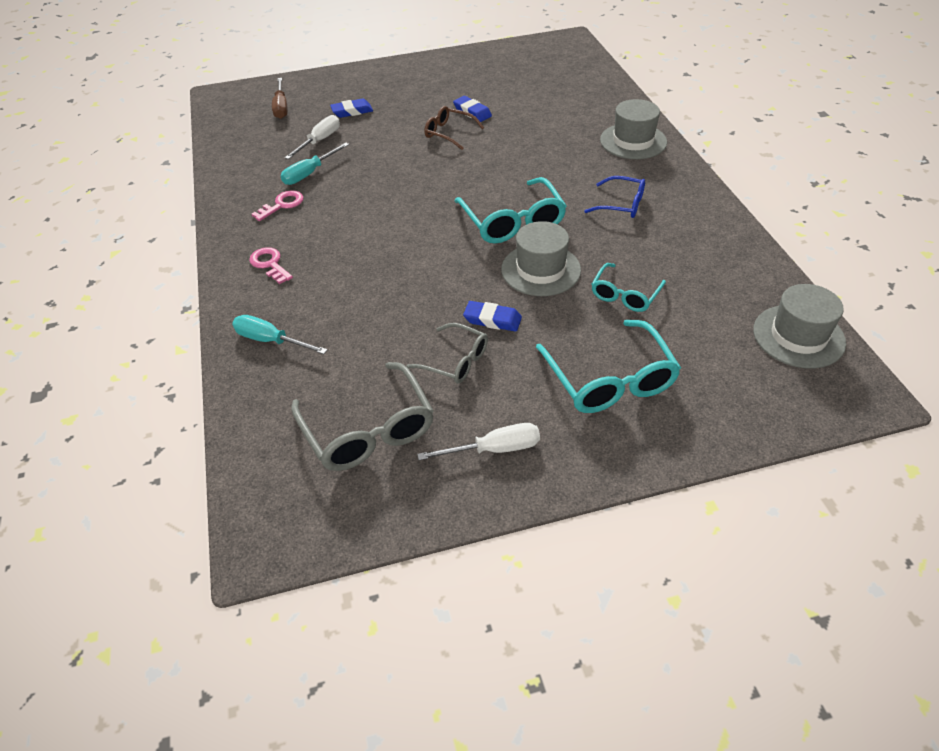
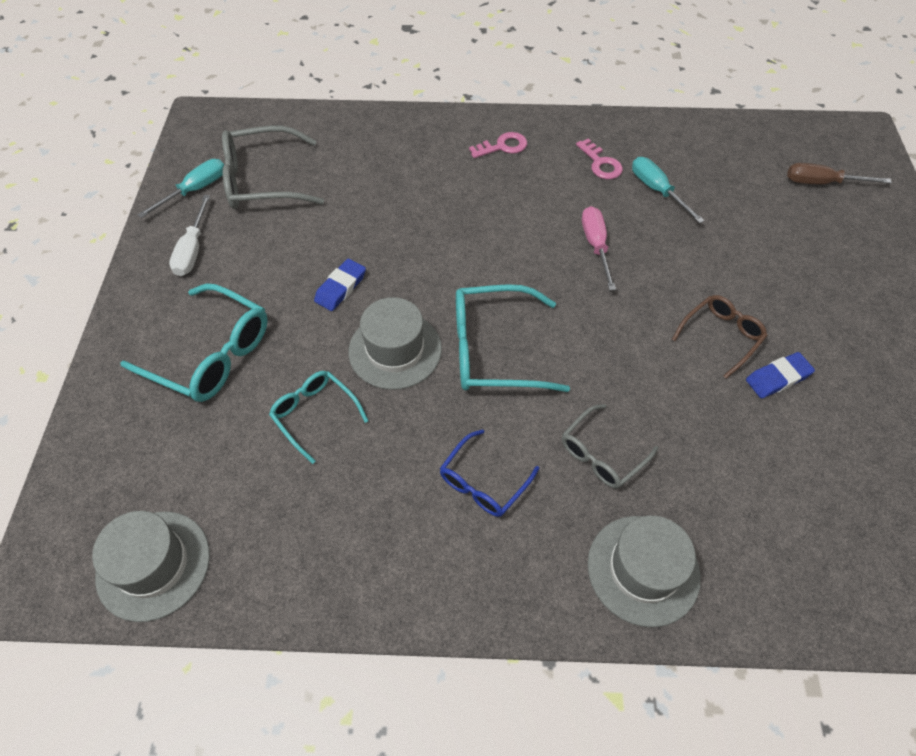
camera: 105 degrees right, 10 degrees up
(271, 341) = (396, 138): turquoise screwdriver -> turquoise screwdriver (195, 190)
(319, 141) = (729, 207): white screwdriver -> none
(352, 111) = (801, 247): blue eraser -> none
(384, 193) = (595, 246): none -> pink screwdriver
(455, 361) = (303, 248): grey glasses -> grey glasses (602, 454)
(610, 379) = (210, 354): turquoise glasses -> turquoise glasses turned 150 degrees counterclockwise

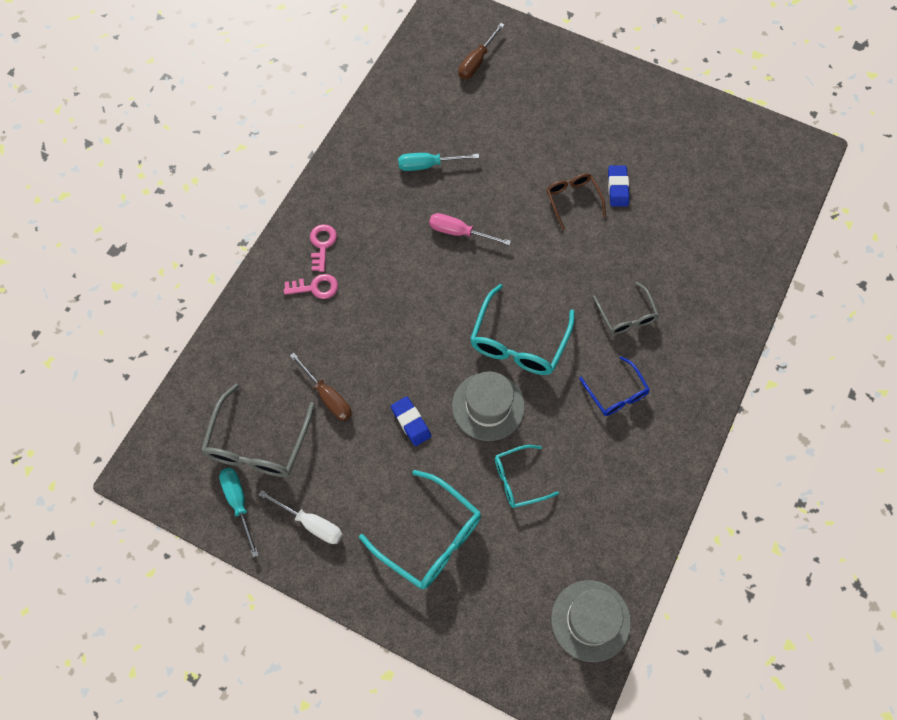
camera: 65 degrees left, 10 degrees up
(210, 354) = (430, 537): turquoise glasses -> turquoise glasses turned 75 degrees clockwise
(337, 211) = (327, 396): none -> brown screwdriver
(601, 163) = (380, 186): pink key -> pink key (315, 287)
(643, 569) = (708, 332): grey hat -> none

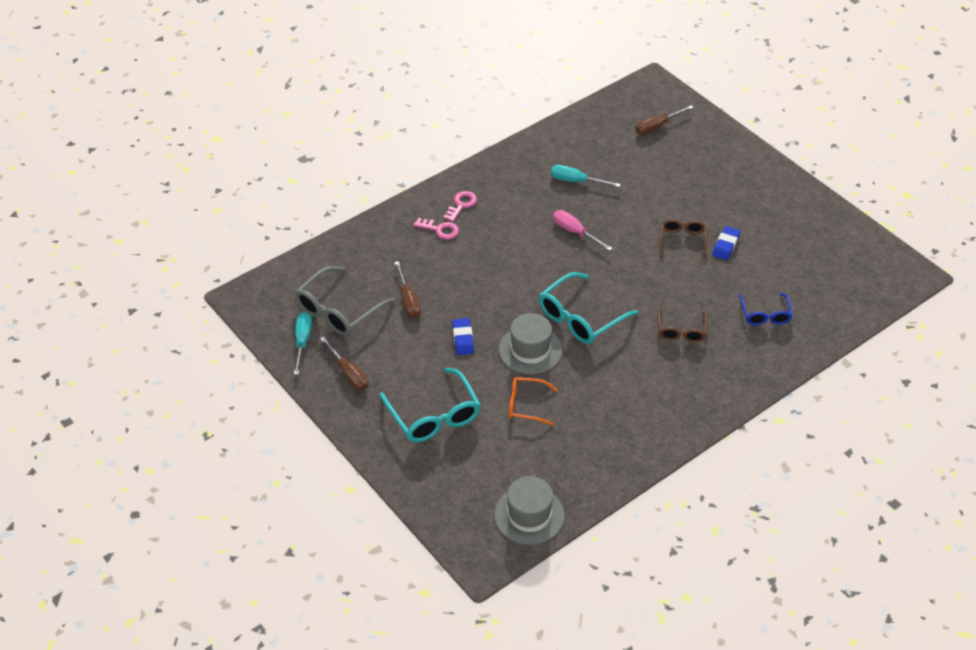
camera: 25 degrees right, 20 degrees down
(311, 523) = (349, 373): white screwdriver -> brown screwdriver
(518, 480) = (526, 405): turquoise glasses -> orange glasses
(616, 393) = (641, 378): blue glasses -> blue glasses (765, 315)
(626, 315) = (681, 331): grey glasses -> brown glasses

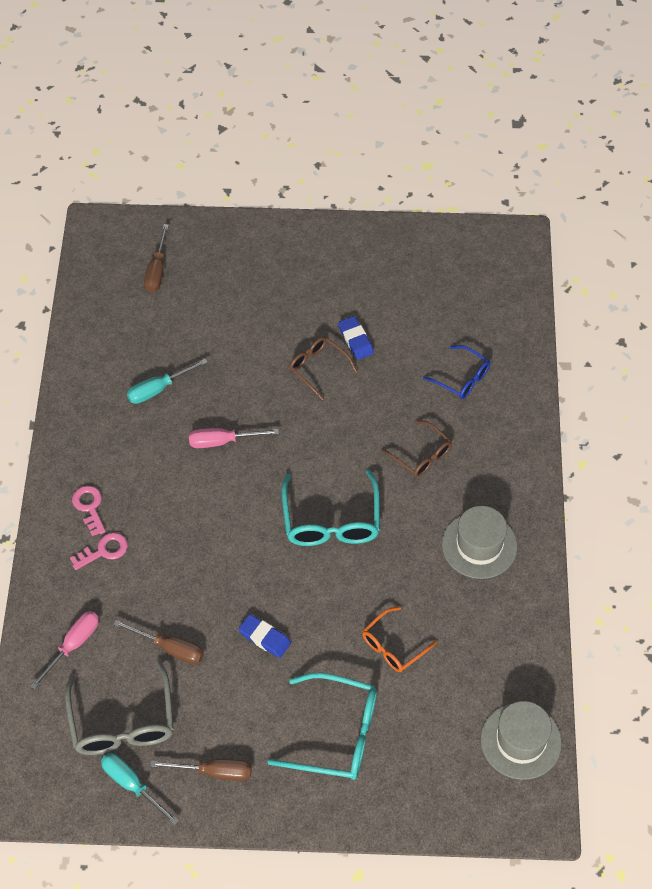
camera: 50 degrees left, 10 degrees up
(364, 257) = (73, 645): none -> pink screwdriver
(530, 350) = (331, 592): grey hat -> grey hat (479, 545)

